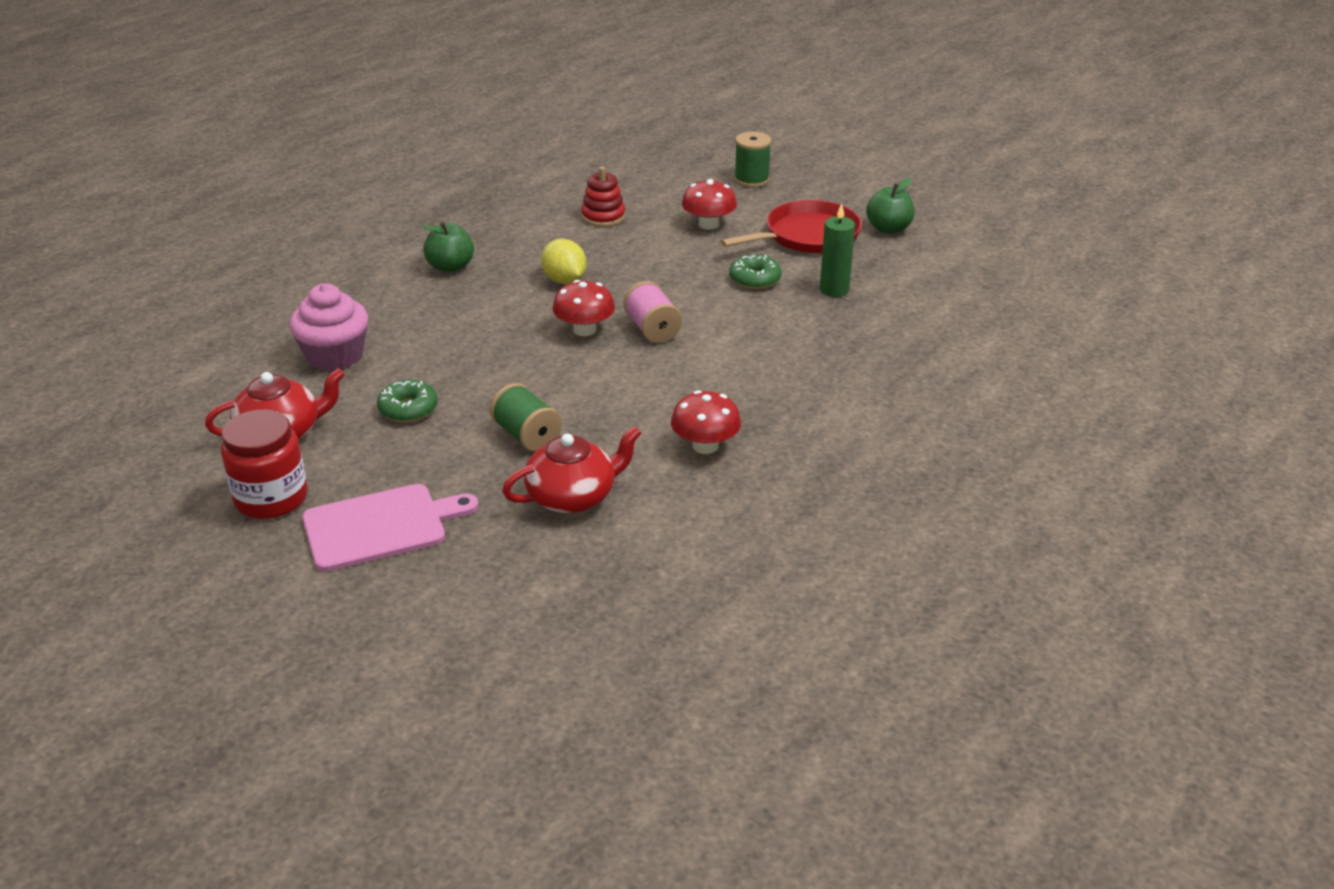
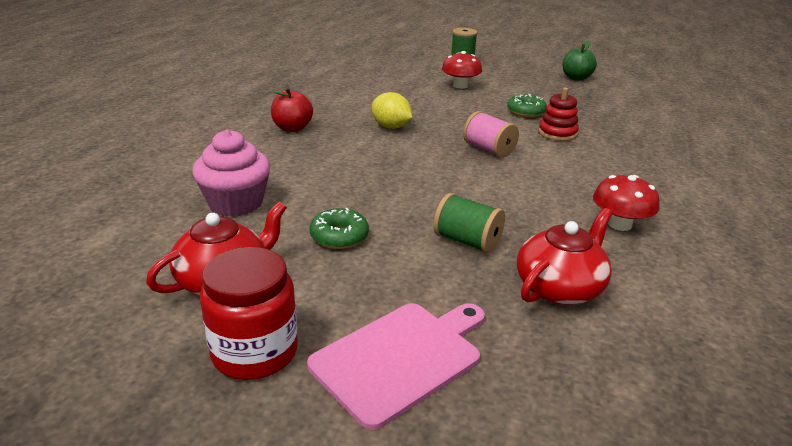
camera: 20 degrees left, 5 degrees down
(450, 267) = (292, 128): green apple -> red apple
(584, 329) = (437, 156): red mushroom -> none
(603, 217) = (383, 88): red stacking toy -> red stacking toy (557, 133)
(807, 236) = (531, 86): red pan -> none
(834, 290) = (584, 112): green candle -> none

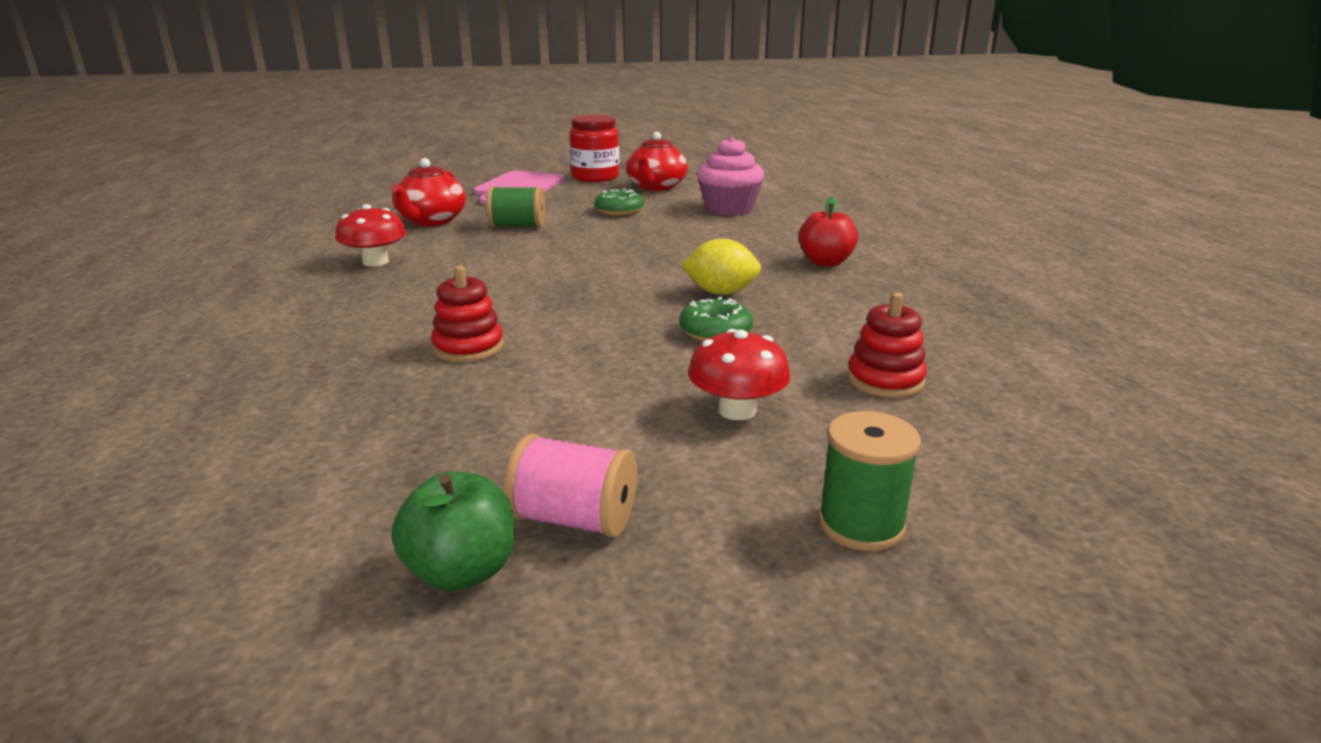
camera: 150 degrees right, 5 degrees down
(390, 80) = (885, 380): none -> red stacking toy
(488, 149) = (559, 296): pink spool -> pink spool (574, 519)
(526, 112) = (545, 377): green donut -> green donut (715, 332)

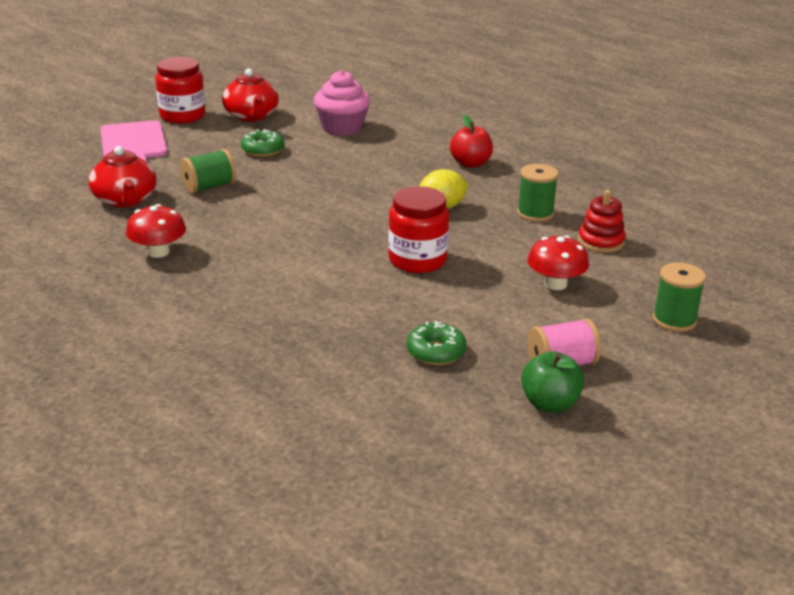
camera: 35 degrees left, 5 degrees up
(468, 347) = (353, 296): red stacking toy -> none
(602, 334) = (417, 260): none -> red jar
(715, 332) = (478, 238): green donut -> green donut (436, 352)
(834, 326) = (535, 213): none -> green spool

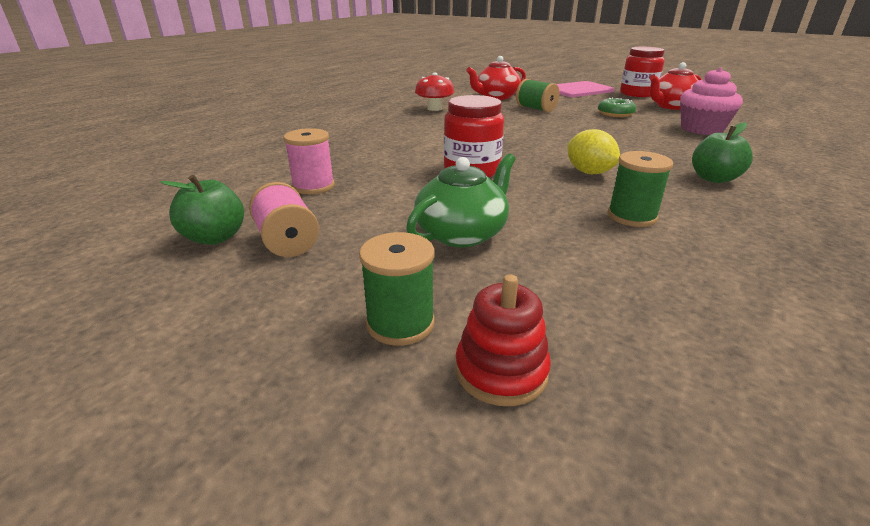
camera: 80 degrees right, 0 degrees up
(436, 352) = (313, 186): green donut -> pink spool
(470, 164) = (714, 178): red apple -> green apple
(555, 284) = (462, 233): red mushroom -> green teapot
(601, 241) = (599, 261): red stacking toy -> red stacking toy (501, 371)

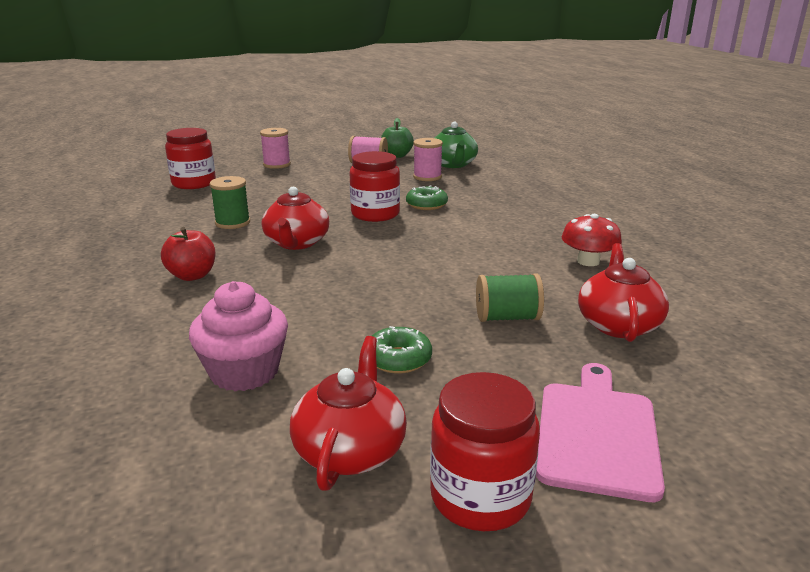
camera: 130 degrees right, 5 degrees down
(400, 323) = (277, 164): green spool -> pink spool
(410, 161) = (426, 205): none -> green donut
(462, 233) = (307, 187): green teapot -> green teapot (453, 164)
(501, 371) = (230, 168): red stacking toy -> none
(589, 172) = (296, 243): yellow lemon -> red teapot
(633, 344) = (194, 183): none -> red jar
(714, 178) = (192, 275): green apple -> red apple

